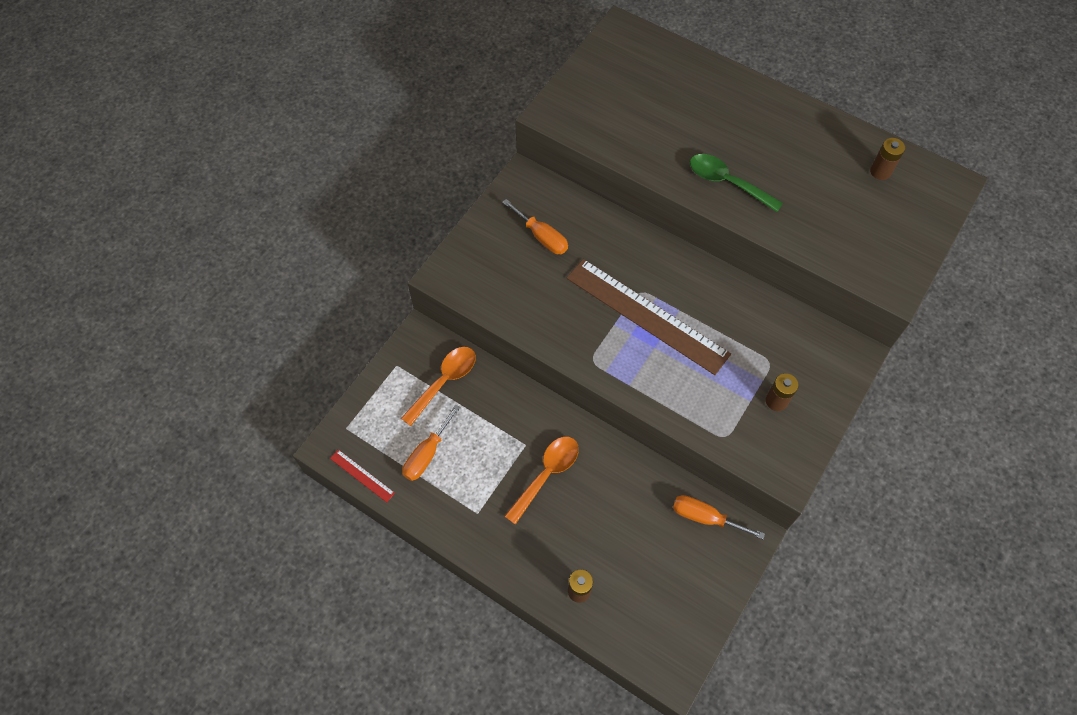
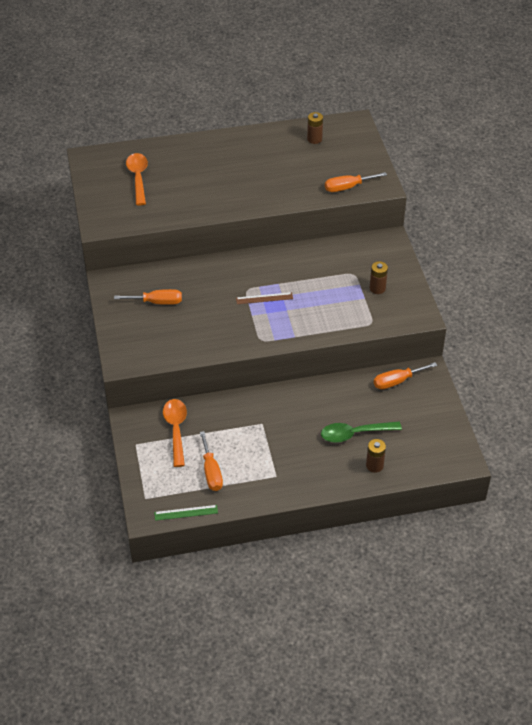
camera: 45 degrees left, 15 degrees down
(362, 475) = (186, 513): red ruler -> green ruler
(546, 475) = (291, 428): orange spoon -> orange spoon (138, 178)
(646, 316) = (264, 298): brown ruler -> brown ruler, size x0.42
(727, 182) = (243, 195): green spoon -> green spoon (354, 434)
(853, 259) = (347, 187): none -> orange screwdriver

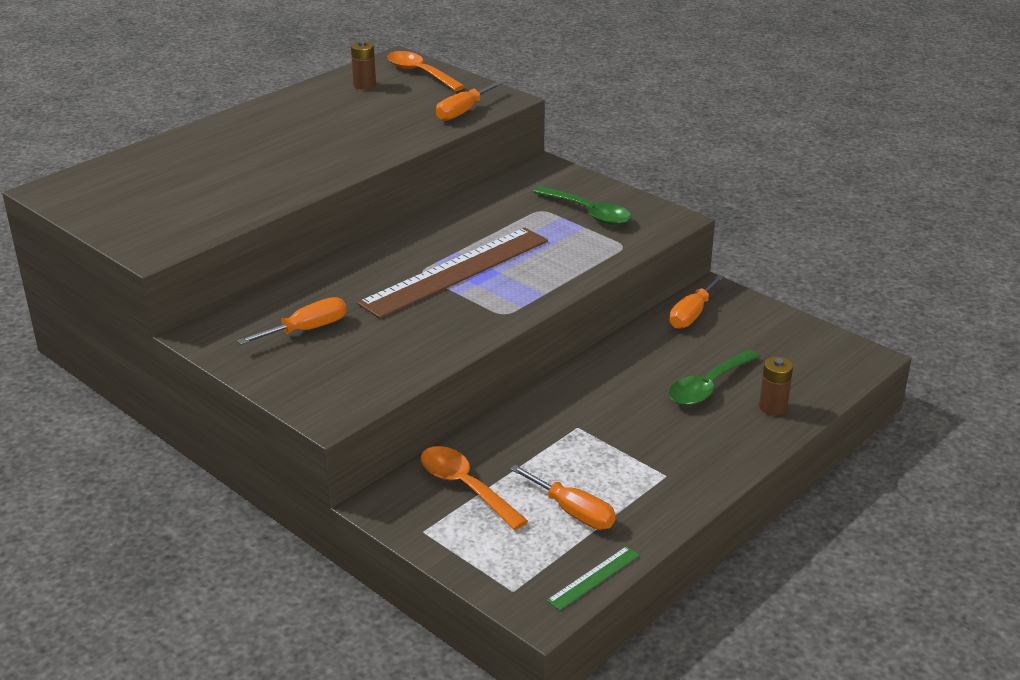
camera: 35 degrees left, 15 degrees down
(138, 178) = (156, 187): orange spoon -> orange spoon (420, 73)
(264, 298) = (456, 272): brown ruler -> brown ruler, size x2.41
(377, 288) = (588, 213): brown battery -> green spoon

